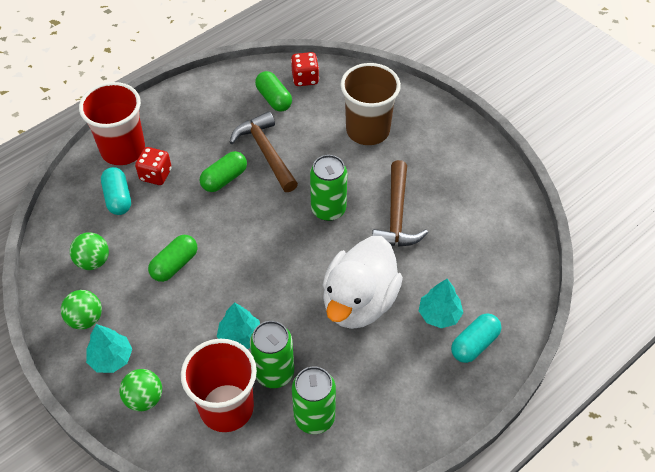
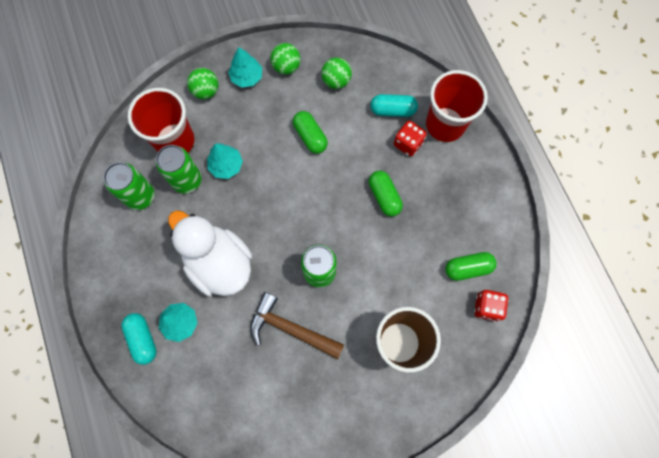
camera: 110 degrees right, 20 degrees up
(266, 152) = (402, 240): brown hammer -> none

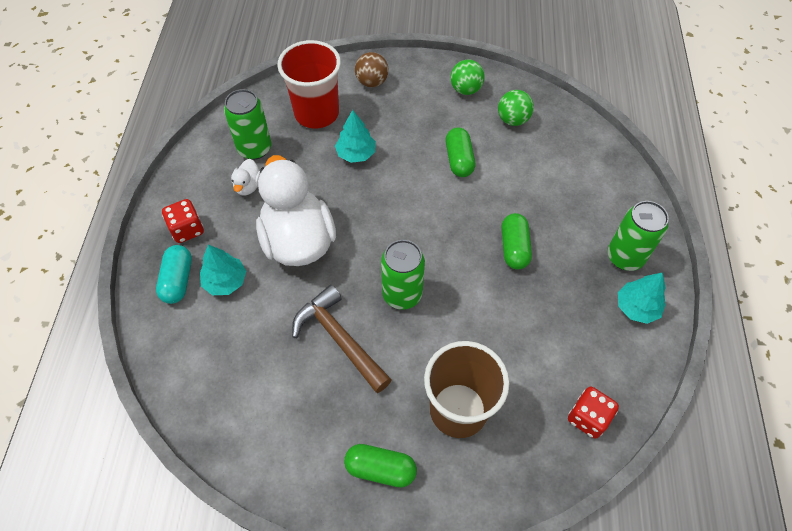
camera: 25 degrees right, 15 degrees down
(154, 233) = (248, 186): none -> white duck
(187, 180) = (309, 152): green can -> green can (625, 257)
(206, 91) = (372, 82): green ball -> brown ball
(247, 77) = (420, 84): turquoise tree -> turquoise tree (636, 307)
(392, 110) = (563, 168): turquoise capsule -> none
(408, 143) = (566, 206): red dice -> red dice (187, 229)
(445, 124) = (619, 203): red cup -> none
(467, 268) = (581, 363): green capsule -> green capsule (380, 469)

